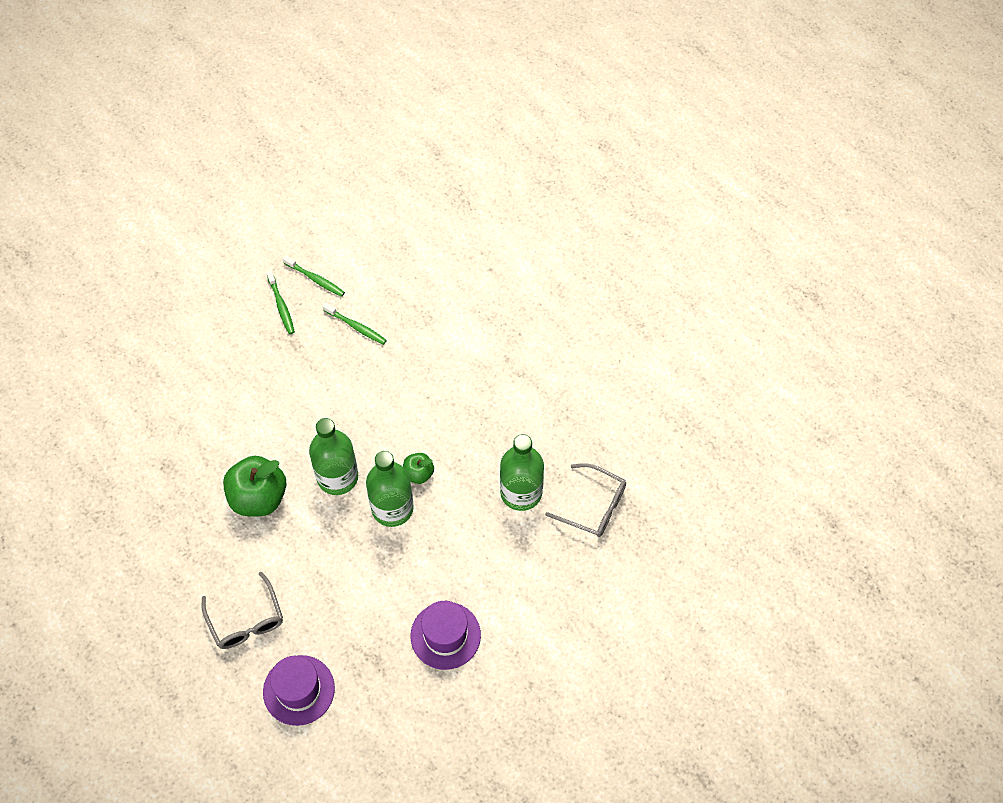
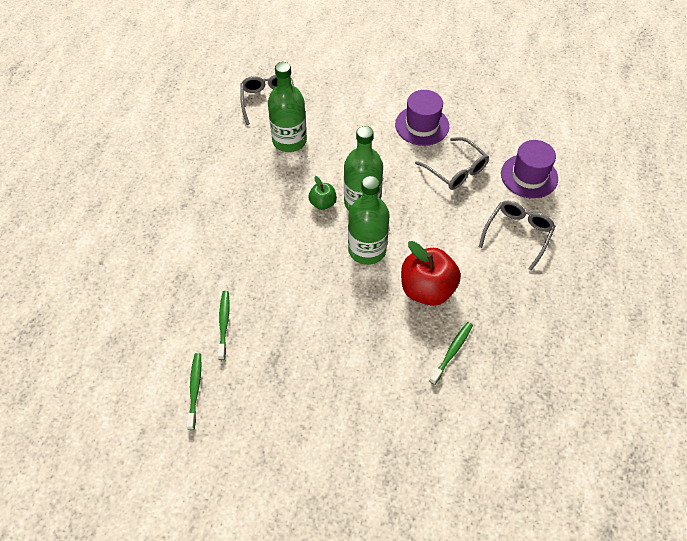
camera: 125 degrees left, 5 degrees down
(258, 497) = (427, 289): green apple -> red apple
(281, 306) = (242, 398): green toothbrush -> green toothbrush (452, 352)
(362, 623) = (456, 170): none -> grey glasses

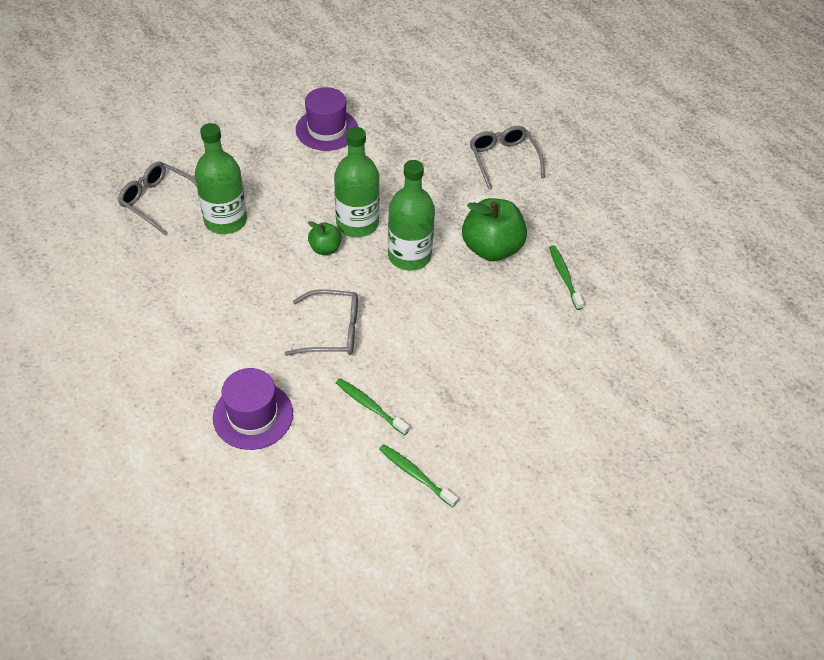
camera: 50 degrees left, 5 degrees down
(427, 289) = (491, 248): red apple -> green apple
(456, 170) = (399, 145): grey glasses -> grey glasses (332, 331)
(529, 176) = (458, 112): purple hat -> purple hat (253, 415)

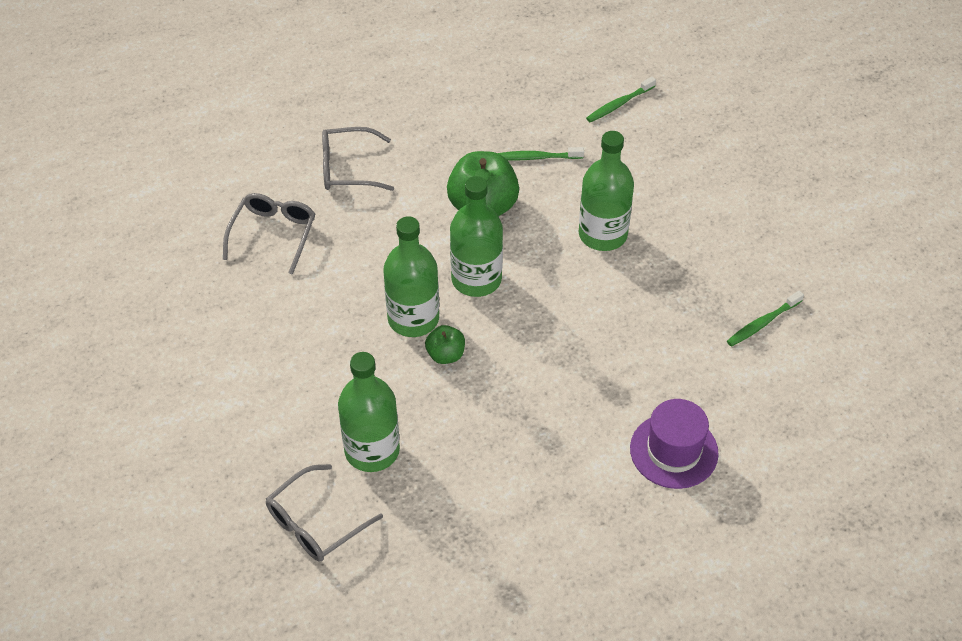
camera: 75 degrees left, 0 degrees up
(327, 129) = (238, 325): purple hat -> none
(332, 331) = (571, 365): grey glasses -> grey glasses (273, 234)
(370, 406) = (676, 347): green toothbrush -> green toothbrush (619, 104)
(488, 336) = (602, 234): none -> green bottle

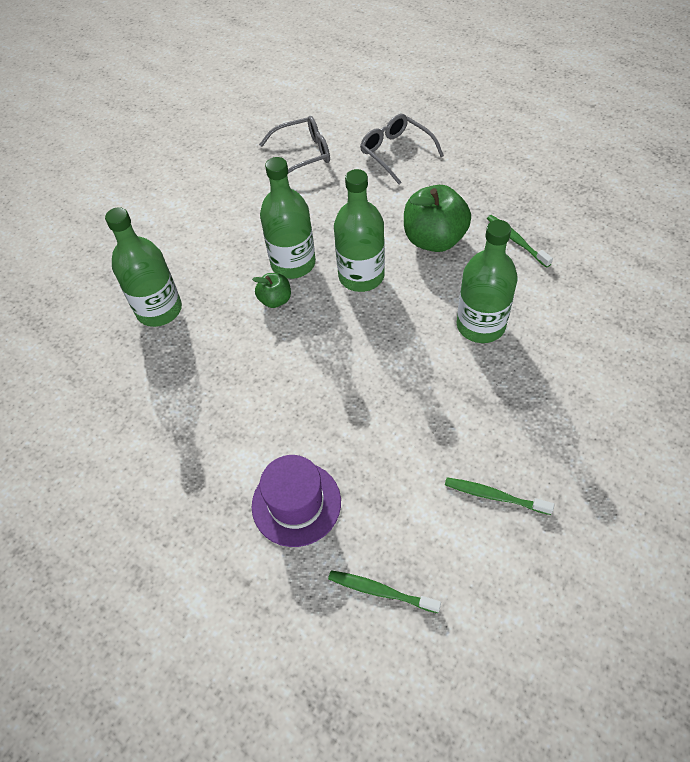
camera: 60 degrees right, 5 degrees up
(316, 523) = (78, 316): grey glasses -> none
(619, 104) = (631, 257): green toothbrush -> green toothbrush (380, 591)

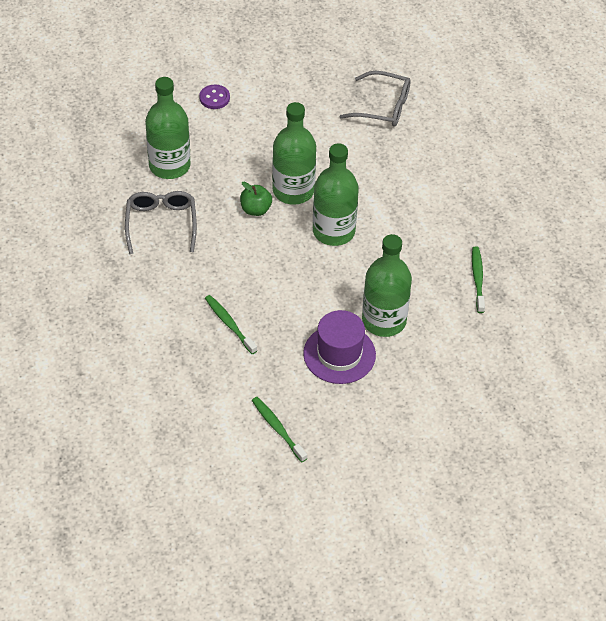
camera: 30 degrees right, 5 degrees down
(150, 228) = (214, 98): none -> purple button
(296, 503) = (149, 349): purple hat -> purple hat (339, 354)
(380, 591) = (154, 431): green toothbrush -> green toothbrush (229, 324)
(396, 153) = (458, 151): grey glasses -> grey glasses (161, 224)
(434, 239) = (416, 238): green apple -> none

